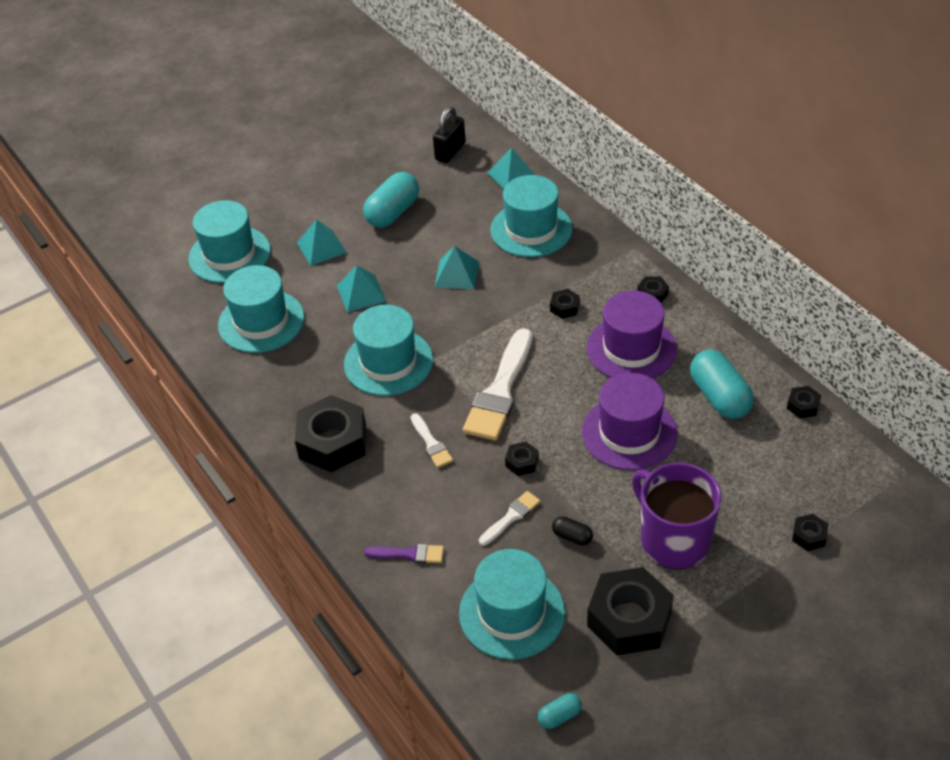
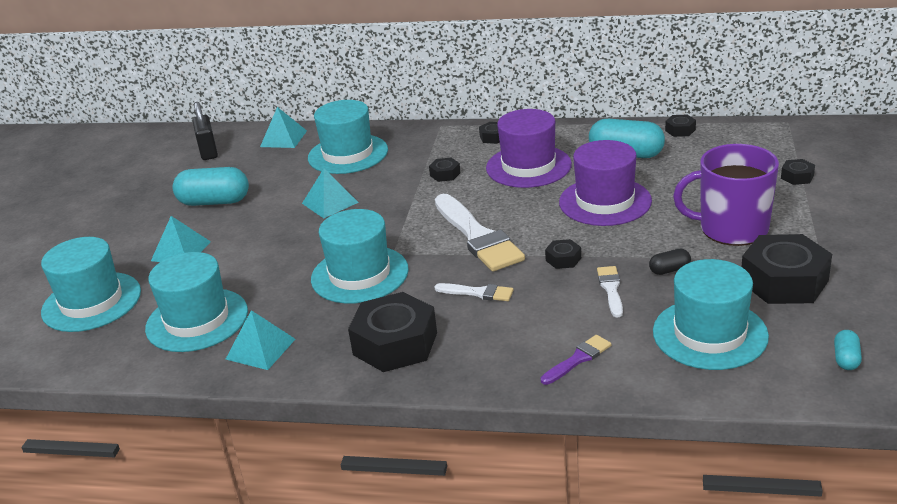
camera: 45 degrees left, 15 degrees down
(361, 293) = (265, 254): turquoise pyramid -> turquoise pyramid (260, 349)
(393, 212) = (214, 202): turquoise capsule -> turquoise capsule turned 75 degrees counterclockwise

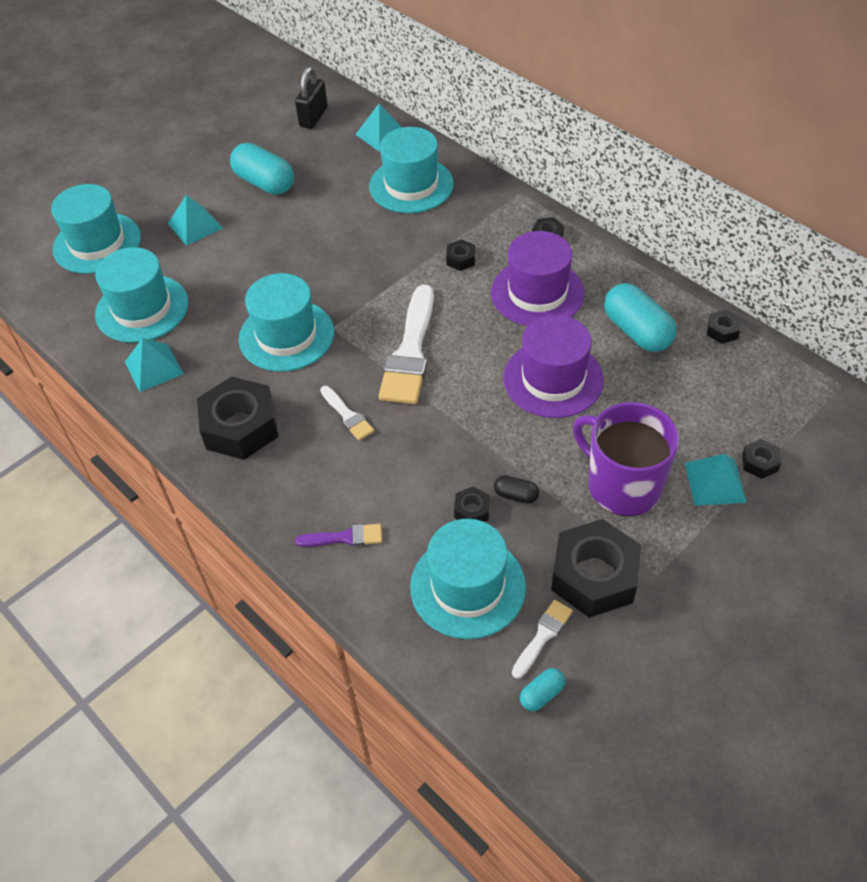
camera: 35 degrees right, 20 degrees up
(330, 203) = (342, 238): turquoise pyramid -> turquoise pyramid (715, 482)
(563, 259) = (447, 423): black nut -> black nut (472, 510)
(611, 289) = (447, 483): white brush -> white brush (543, 636)

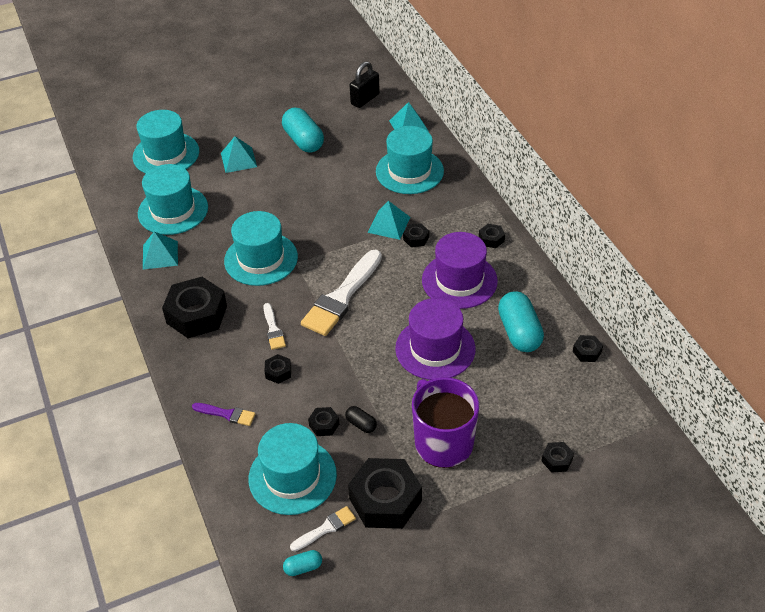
camera: 20 degrees right, 5 degrees down
(381, 465) = (278, 372): none -> black nut
(715, 482) = (513, 463): turquoise pyramid -> turquoise pyramid (389, 224)

